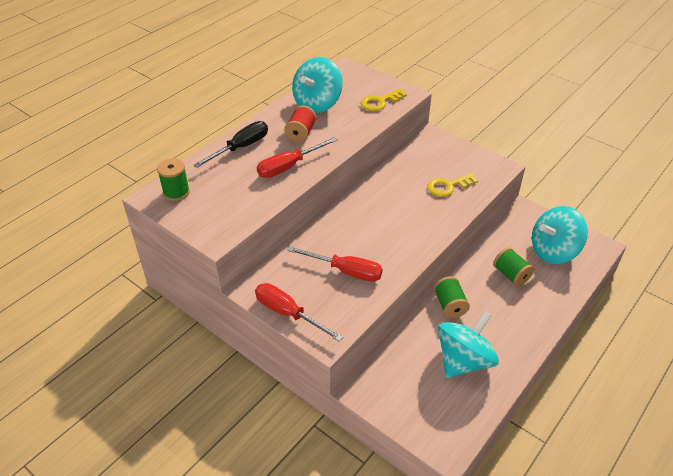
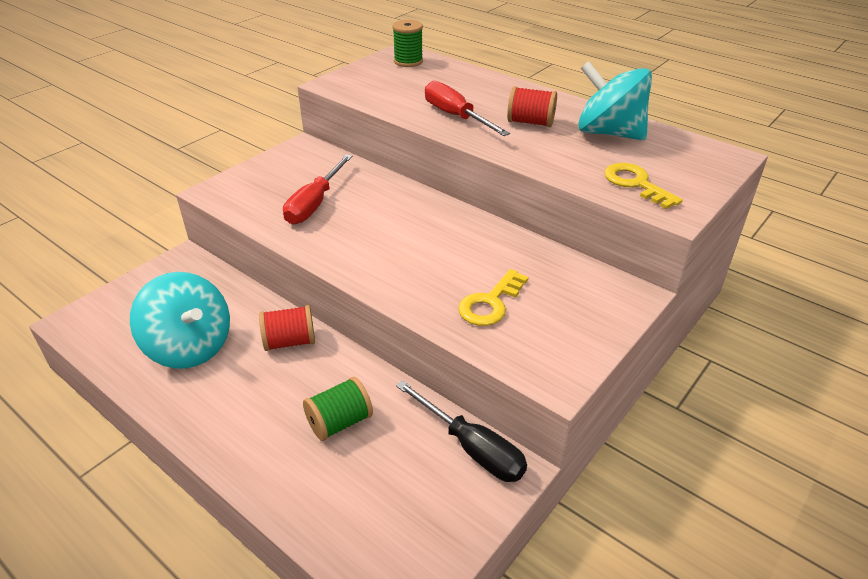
camera: 90 degrees right, 5 degrees down
(241, 147) = (492, 88): black screwdriver -> black screwdriver (472, 448)
(288, 313) = (259, 168): red screwdriver -> none
(448, 186) = (490, 303): yellow key -> yellow key turned 120 degrees counterclockwise
(449, 305) = (290, 342): green spool -> red spool
(553, 251) = (393, 498): turquoise spinning top -> none

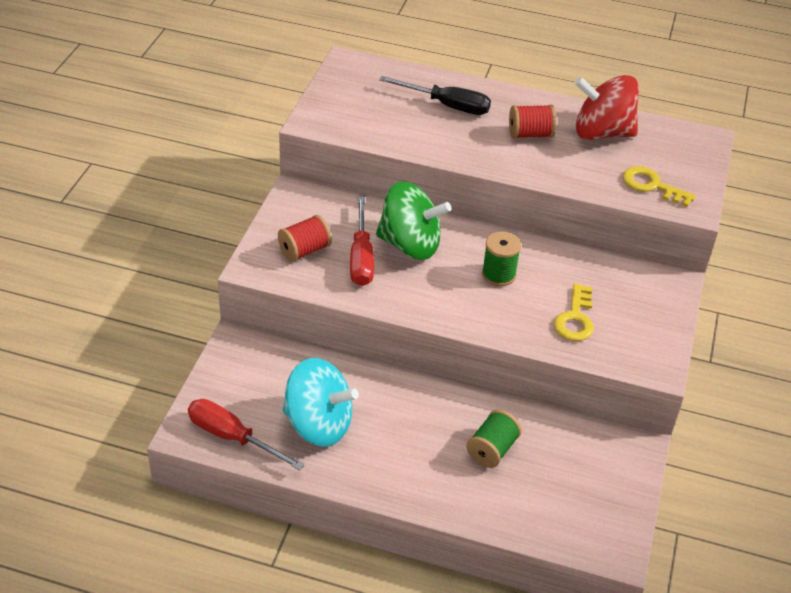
camera: 25 degrees left, 5 degrees up
(290, 342) = (401, 395): red spool -> red spool (304, 250)
(369, 203) = (410, 245): none -> green spinning top
(408, 61) = (364, 75): green spool -> green spool (498, 274)
(456, 116) = (461, 141): red screwdriver -> red screwdriver (232, 437)
(472, 448) = (602, 439): black screwdriver -> black screwdriver (447, 105)
(609, 133) = (602, 133): turquoise spinning top -> red spinning top

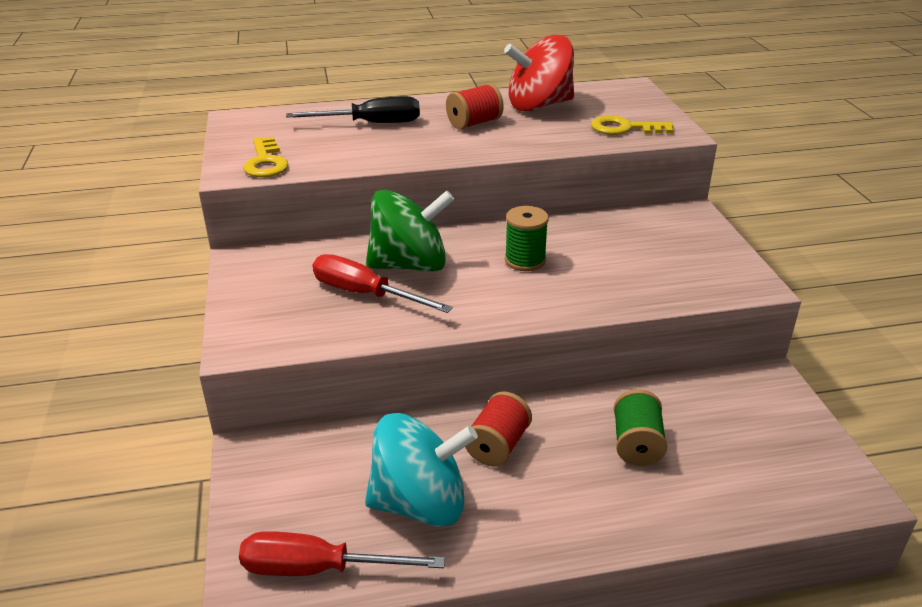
camera: 25 degrees left, 10 degrees down
(304, 250) = (292, 309): red spool -> red spool (497, 446)
(361, 258) = (365, 294): red screwdriver -> red screwdriver turned 150 degrees clockwise
(575, 318) = (635, 271): yellow key -> yellow key (265, 162)

